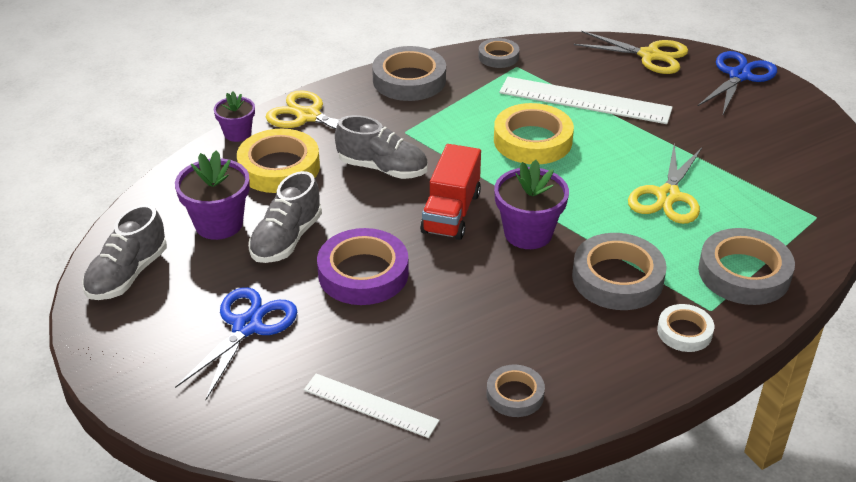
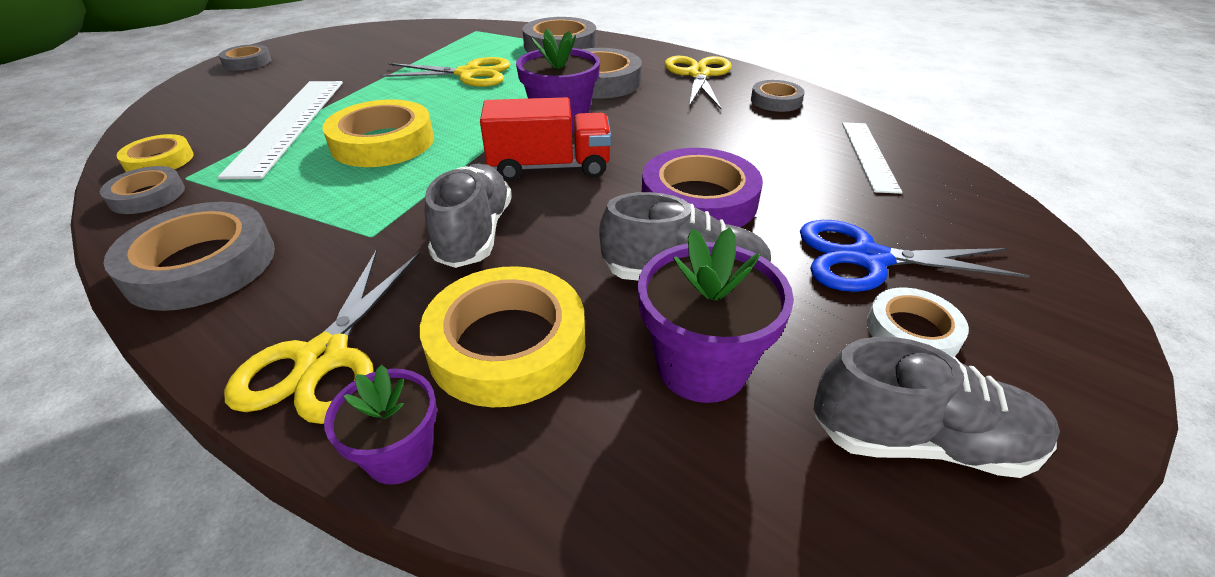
camera: 110 degrees left, 0 degrees up
(546, 55) = (159, 160): none -> yellow tape
(649, 55) = (186, 102): yellow scissors -> yellow scissors (698, 74)
(684, 332) = (643, 57): white tape -> white tape (912, 331)
(739, 76) = (247, 62): blue scissors -> grey tape

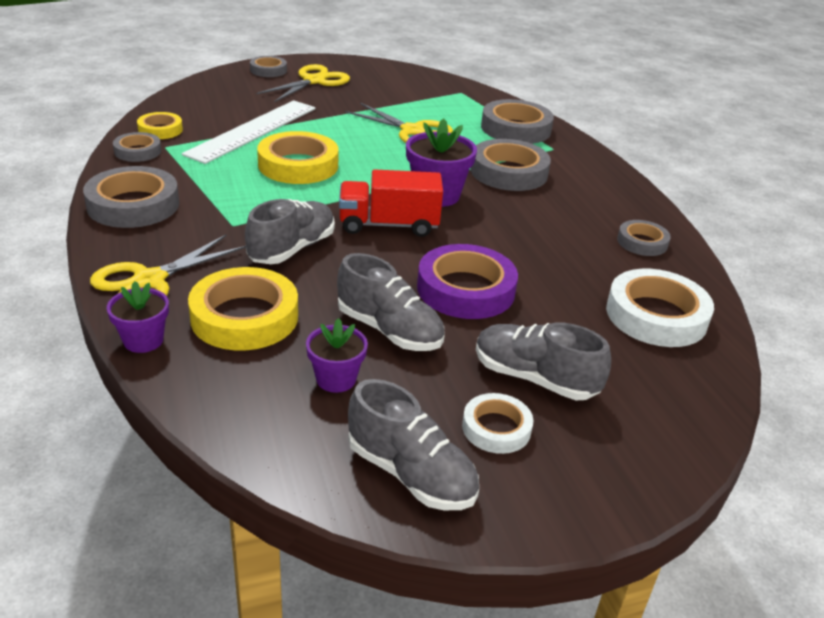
camera: 30 degrees right, 5 degrees down
(549, 167) = (388, 225): red truck -> red truck turned 150 degrees clockwise
(698, 74) = (604, 195): yellow scissors -> yellow scissors (314, 81)
(701, 366) = (336, 379): purple flower pot -> purple flower pot, size x0.62
(868, 259) = (534, 378): blue scissors -> grey shoe
(869, 155) = (656, 315): white ruler -> white tape

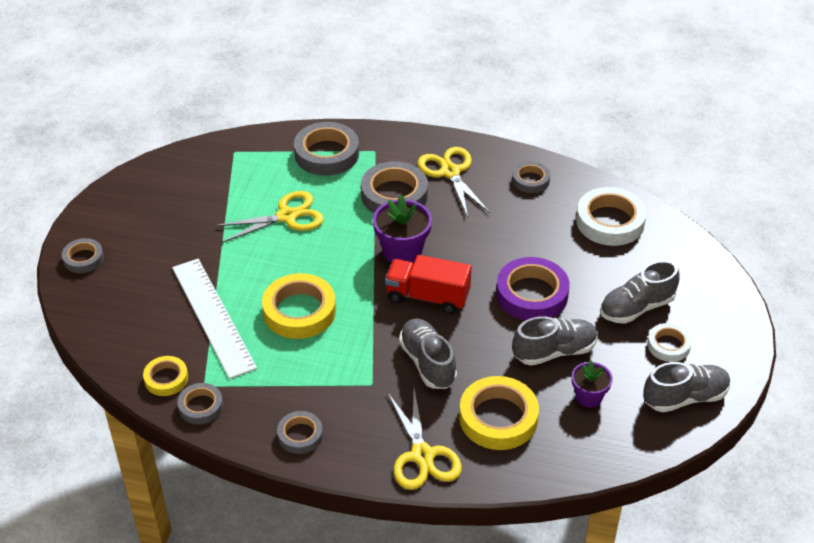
camera: 55 degrees left, 10 degrees up
(133, 205) = (300, 435): grey tape -> grey tape, size x0.57
(143, 340) = (495, 479): purple flower pot -> none
(314, 81) = (135, 236): yellow scissors -> yellow scissors (450, 172)
(388, 225) = (428, 297): red truck -> red truck turned 75 degrees clockwise

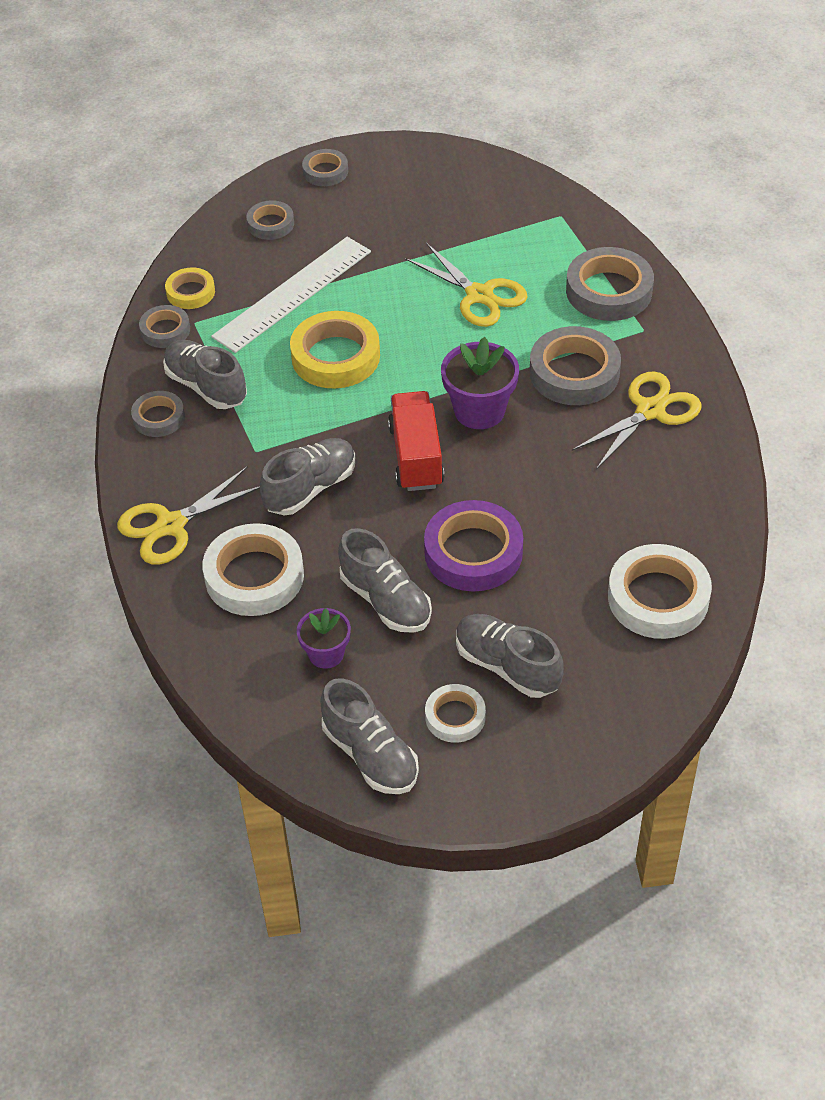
camera: 70 degrees right, 5 degrees up
(283, 396) = (206, 386): none -> grey shoe
(498, 418) = (254, 576): yellow tape -> white tape
(530, 180) = (688, 493): grey tape -> grey tape (270, 224)

